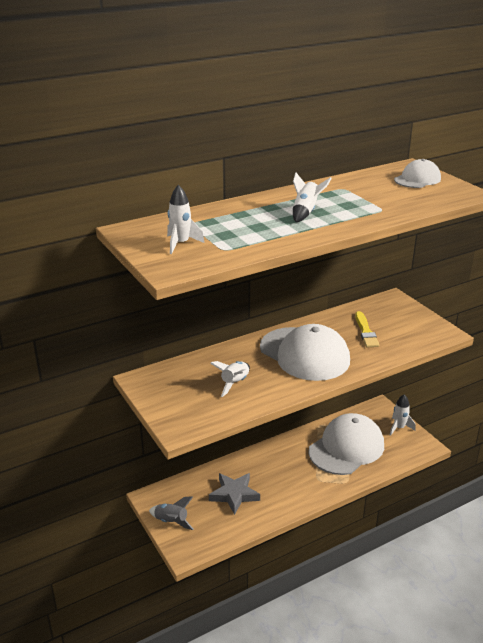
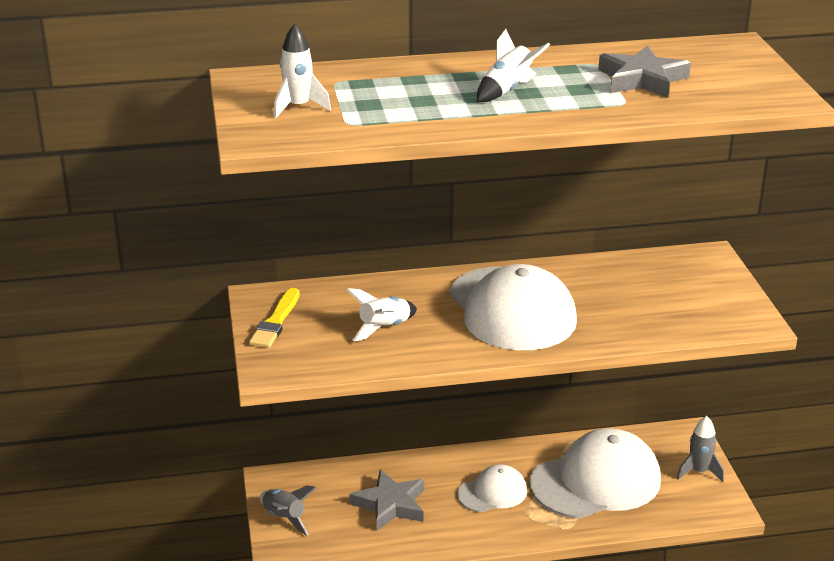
camera: 20 degrees right, 0 degrees up
(365, 331) = (628, 296): yellow brush -> yellow brush (276, 321)
(378, 194) = (642, 79): none -> grey star
(399, 428) = (699, 471): white rocket -> grey rocket
(417, 179) = (726, 66): white cap -> white cap (492, 492)

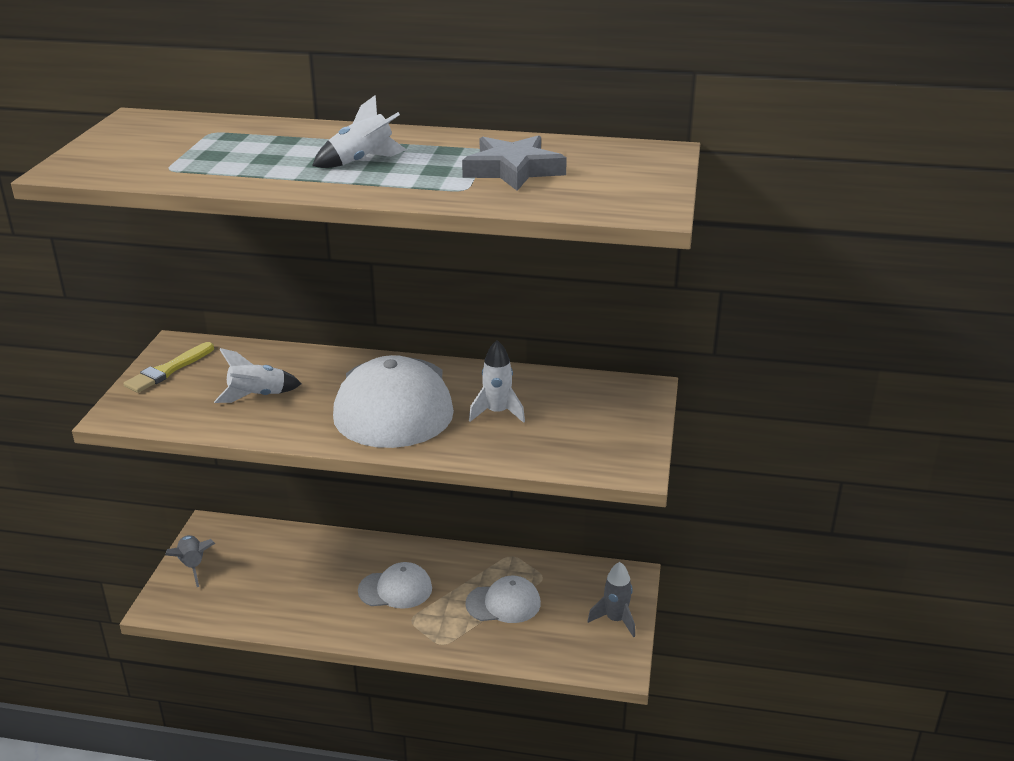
camera: 20 degrees right, 0 degrees up
(298, 107) = (145, 148): white rocket -> white rocket (497, 413)
(391, 505) = (294, 577): grey star -> none
(596, 481) = (503, 603): white cap -> white cap, size x0.53

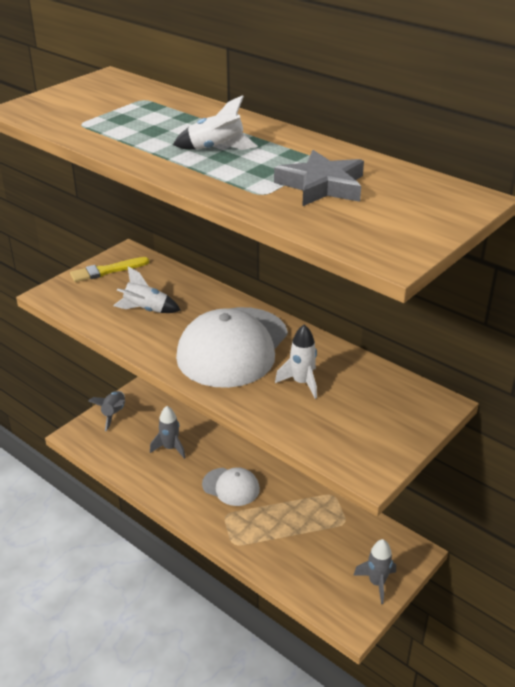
camera: 30 degrees right, 5 degrees up
(293, 576) = (170, 448): none -> grey rocket
(503, 603) = (300, 531): white cap -> none

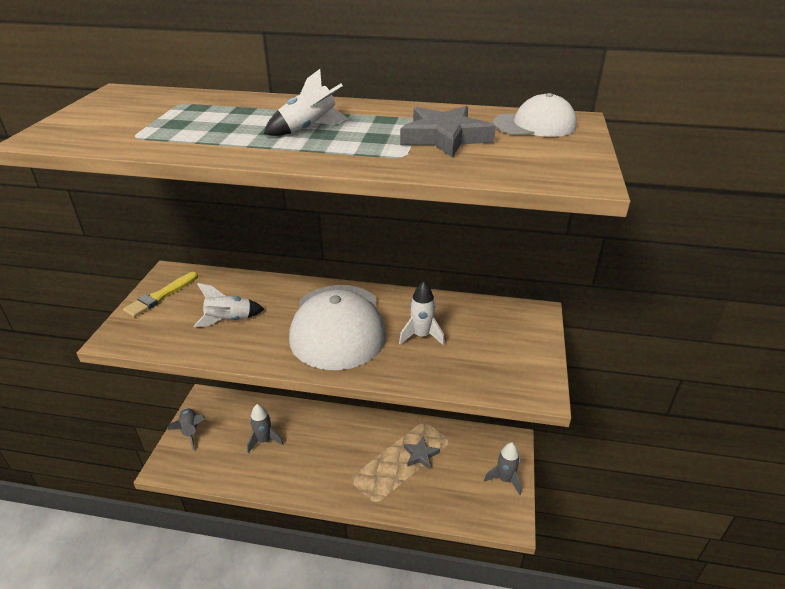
camera: 30 degrees left, 0 degrees up
(231, 487) = (339, 452): white cap -> white cap (534, 125)
(307, 523) = (420, 455): none -> grey star

